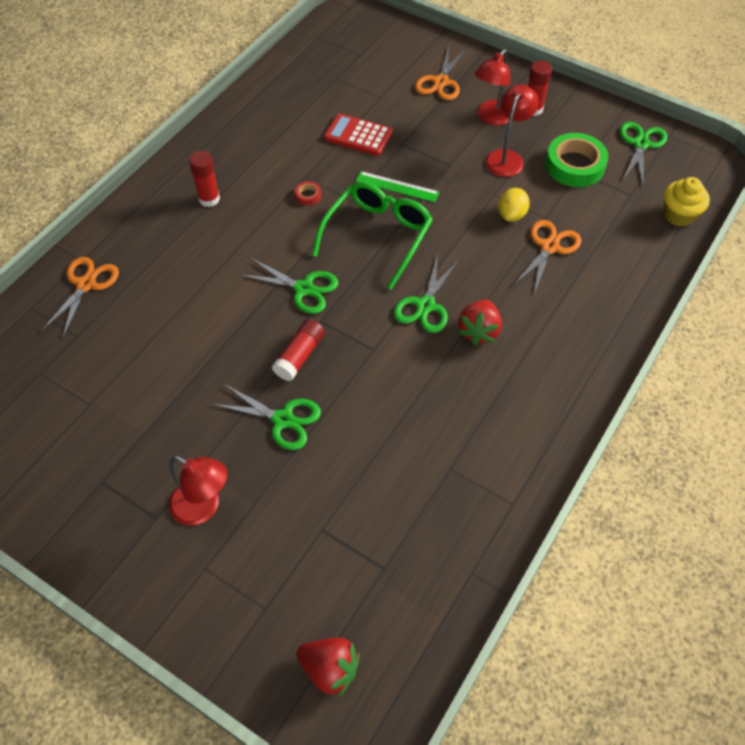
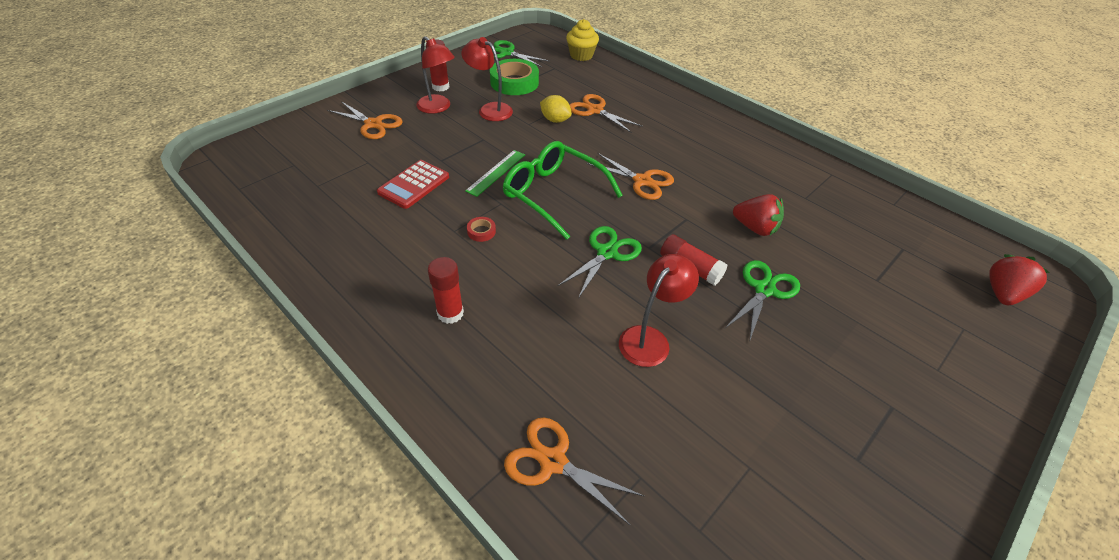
camera: 80 degrees left, 10 degrees down
(203, 507) = (872, 363): red lamp -> red lamp (650, 339)
(425, 305) = (642, 181): green scissors -> orange scissors
(479, 331) = (673, 159): red strawberry -> red strawberry (755, 228)

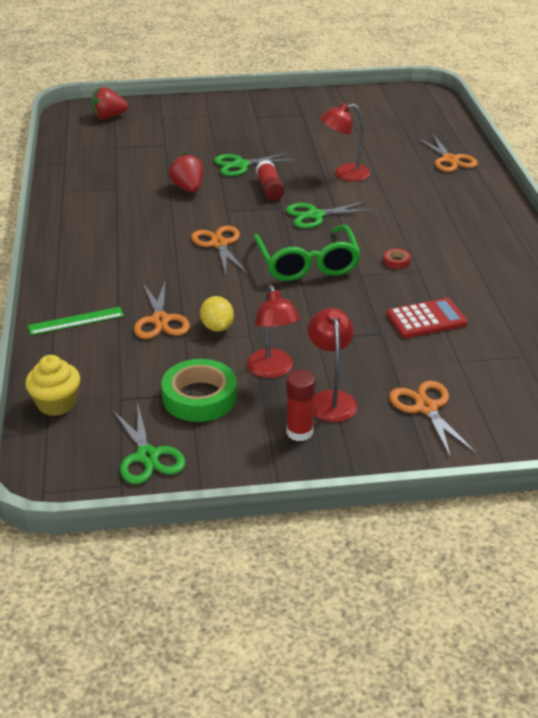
camera: 140 degrees left, 10 degrees down
(450, 313) = (460, 226): red glue stick -> none
(496, 172) = (338, 300): green ruler -> green ruler (76, 321)

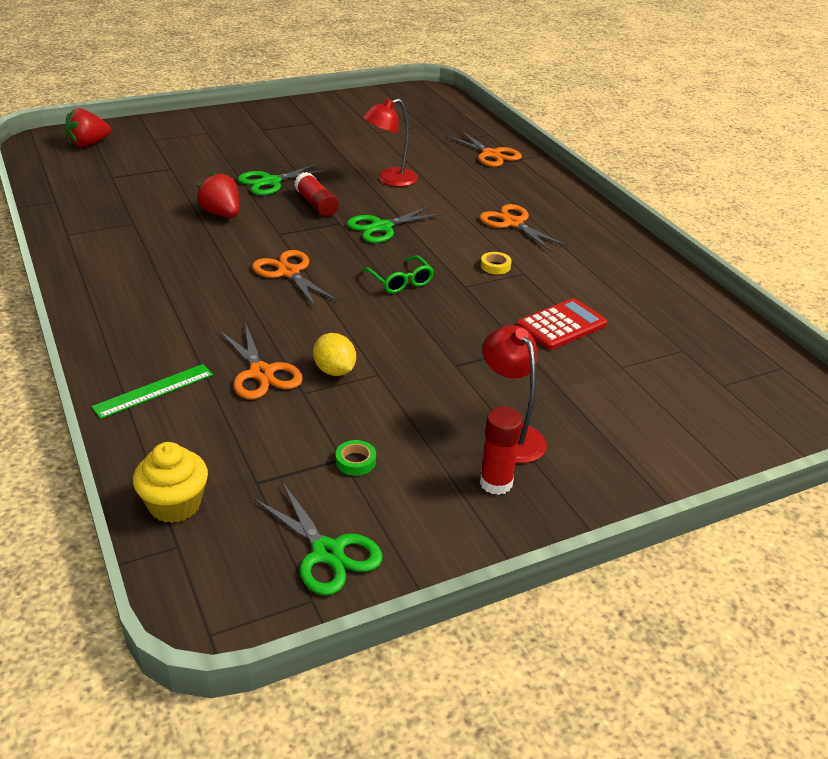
camera: 20 degrees left, 0 degrees up
(199, 397) = (355, 461): green tape -> green tape, size x0.43
(272, 370) = (426, 412): red lamp -> none
(307, 263) = (400, 281): green glasses -> green glasses, size x0.52
(396, 261) = (495, 266): red tape -> yellow tape
(426, 408) = (618, 426): orange scissors -> orange scissors (513, 223)

